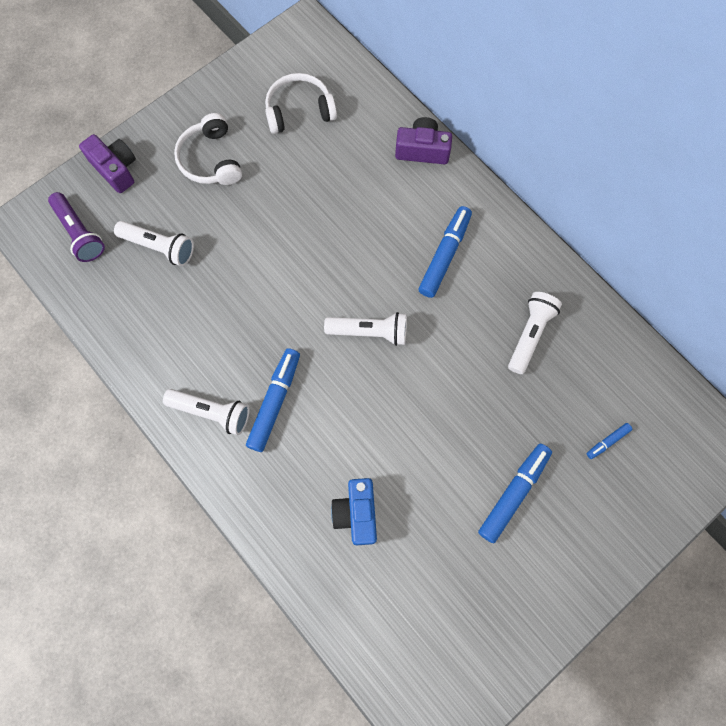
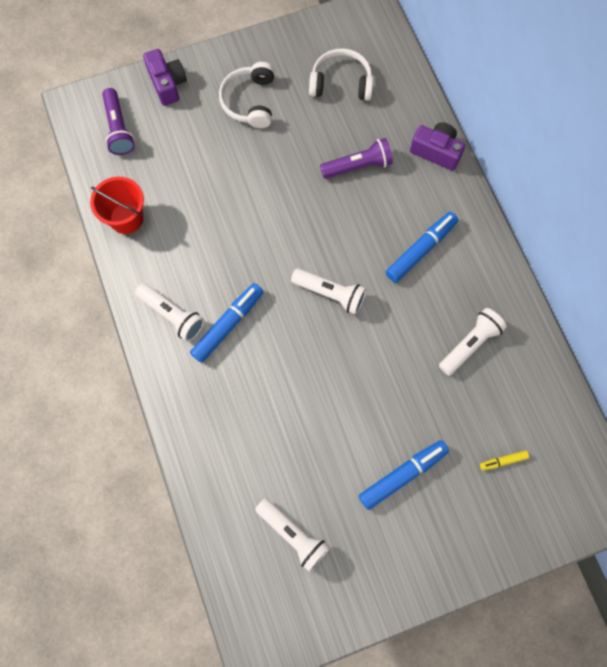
camera: 20 degrees right, 0 degrees up
(123, 326) = (126, 218): none -> red bucket
(159, 247) = (179, 162): white flashlight -> white flashlight (293, 535)
(349, 190) = (358, 166): none -> purple flashlight
(356, 513) = (261, 442): blue camera -> none
(607, 441) = (503, 461): blue marker -> yellow marker

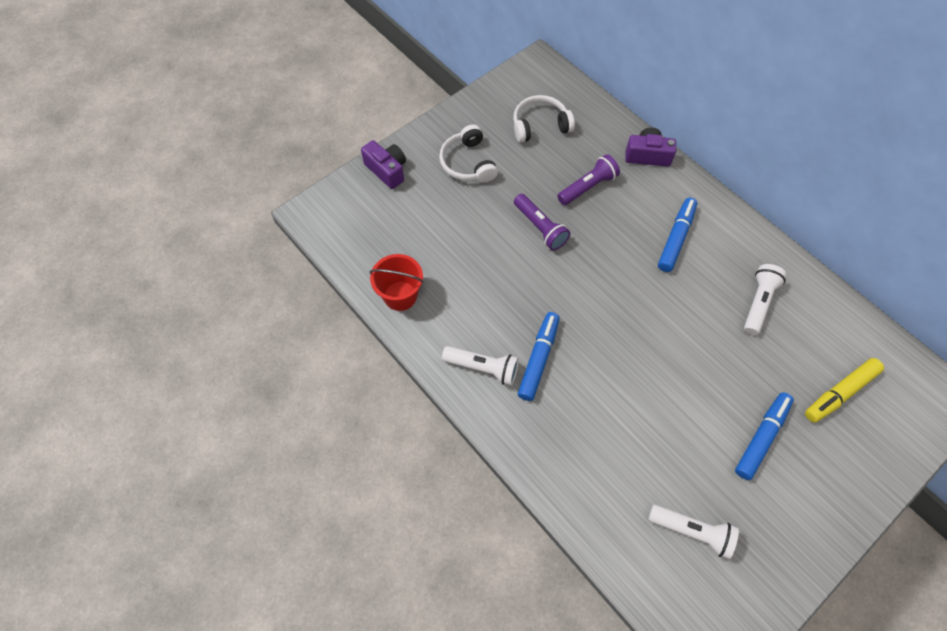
camera: 20 degrees left, 10 degrees down
(118, 128) = (358, 221): purple flashlight -> purple flashlight (540, 228)
(330, 294) = (617, 301): white flashlight -> none
(503, 461) = (840, 393): yellow marker -> yellow marker, size x2.04

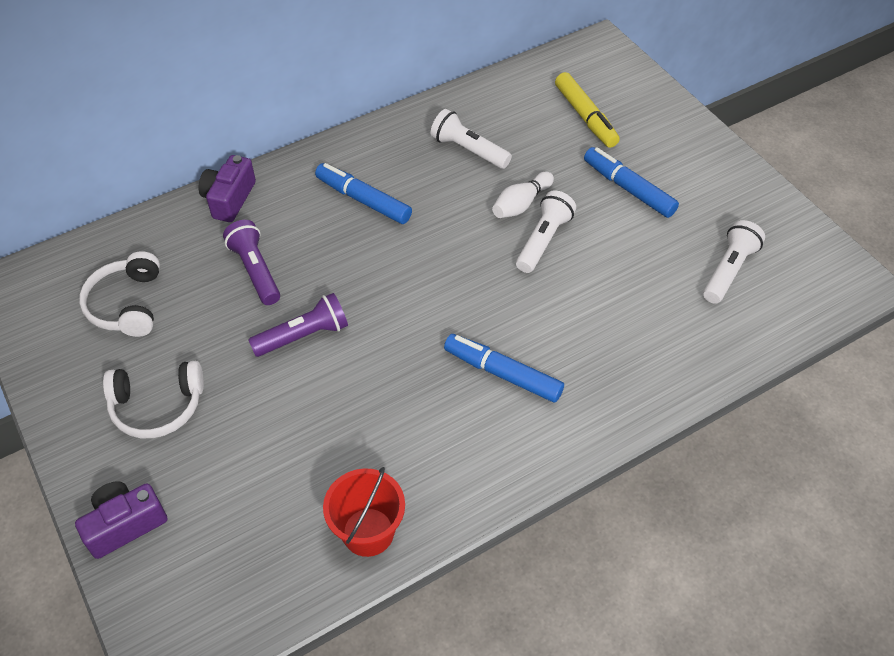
camera: 80 degrees left, 10 degrees down
(483, 368) = (505, 440): white flashlight -> white flashlight (543, 240)
(711, 351) = (521, 204): none -> white bowling pin

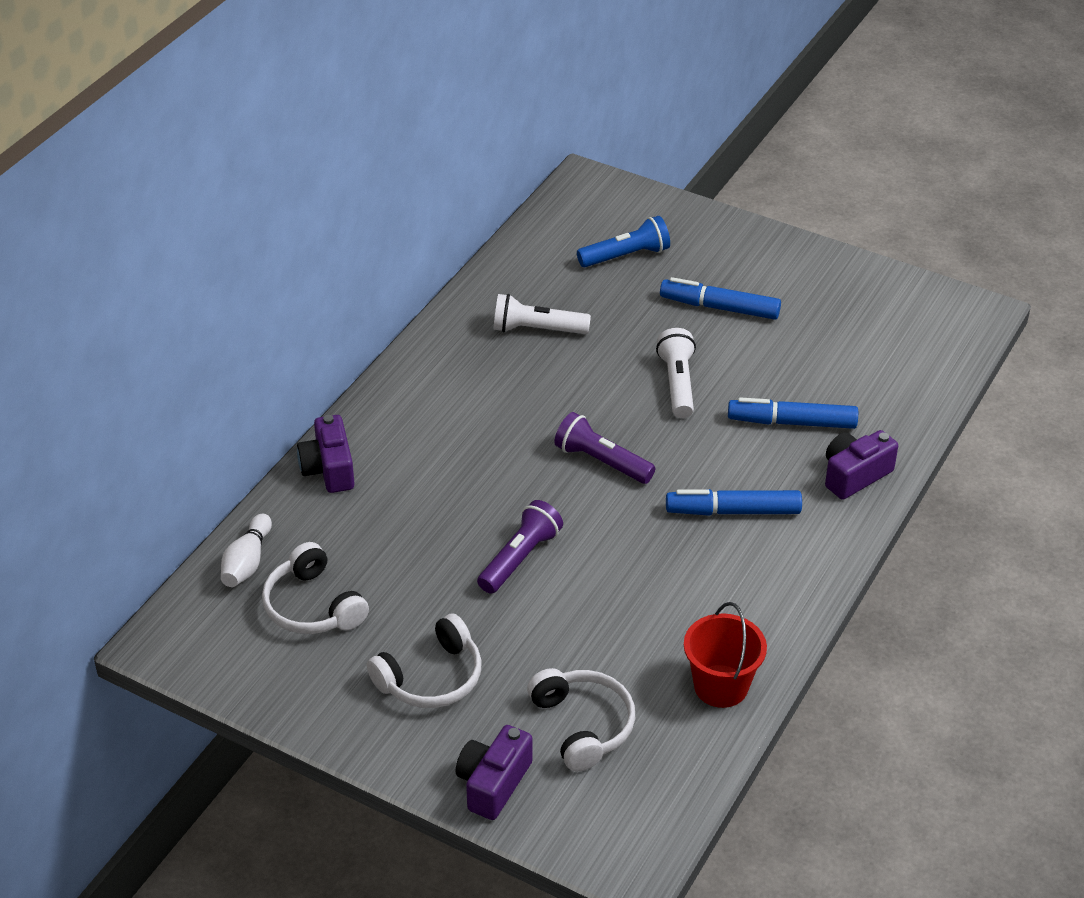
camera: 30 degrees left, 10 degrees down
(232, 509) = (583, 725): none -> white headphones
(255, 270) = (419, 522): purple flashlight -> purple flashlight (601, 461)
(363, 200) = (471, 416): blue marker -> blue marker (792, 422)
(521, 204) = (630, 360): white bowling pin -> white bowling pin (247, 562)
(585, 116) = (626, 256): yellow marker -> blue flashlight
(632, 388) = (854, 475): none -> purple camera
(729, 270) = (863, 344): white flashlight -> none

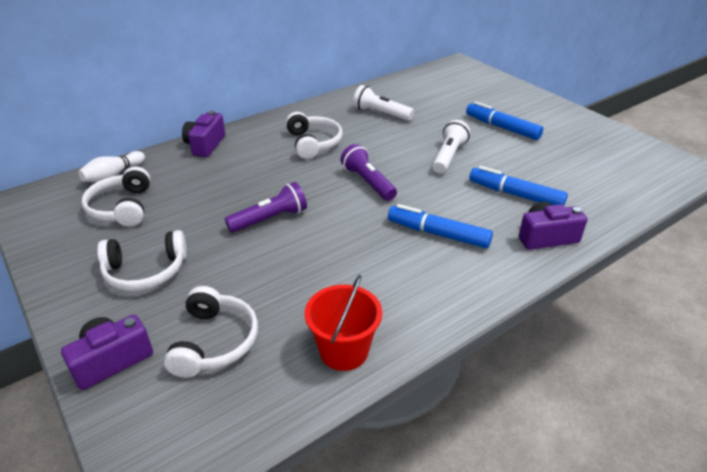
camera: 25 degrees right, 5 degrees down
(481, 416) = (313, 143): none -> white headphones
(626, 256) = (459, 95): blue flashlight -> none

